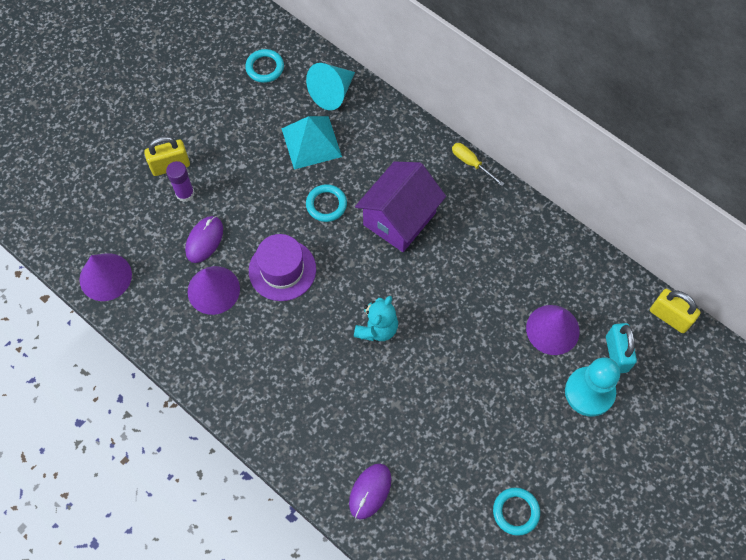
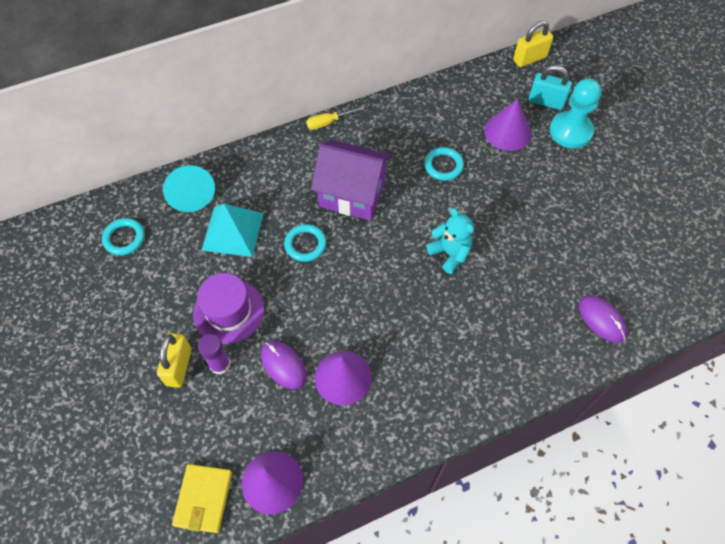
camera: 65 degrees left, 5 degrees down
(74, 235) = (203, 499): none -> yellow wallet
(282, 270) = (353, 307): purple hat -> purple hat (229, 311)
(399, 219) = (352, 194): purple house -> purple house turned 45 degrees counterclockwise
(516, 512) = (654, 220): turquoise ring -> turquoise ring (443, 166)

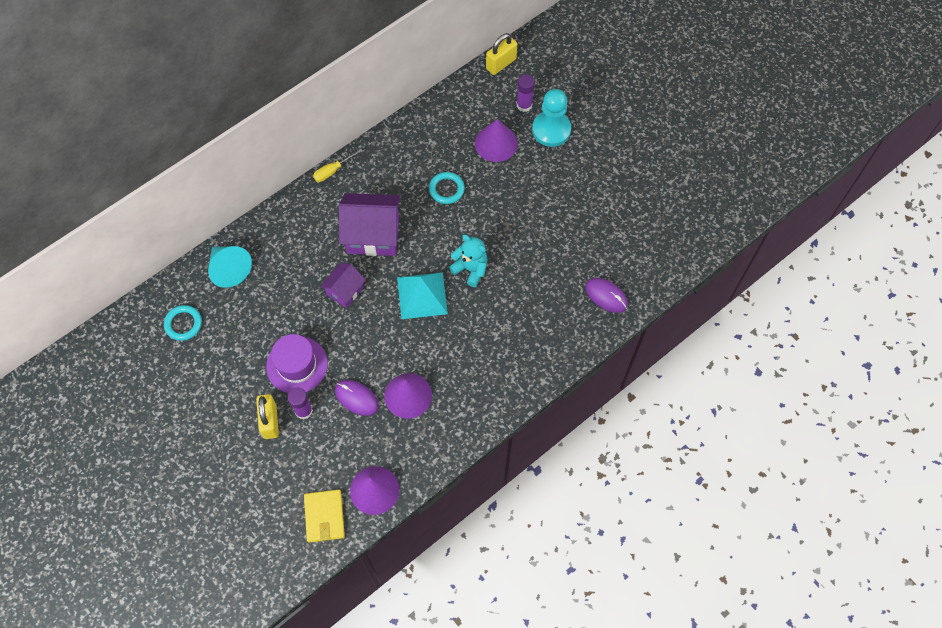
camera: 15 degrees left, 5 degrees up
(232, 231) = (277, 294): turquoise pyramid -> turquoise pyramid (422, 295)
(305, 244) = (345, 291): turquoise ring -> purple house
(546, 102) = (524, 105): turquoise padlock -> purple glue stick

